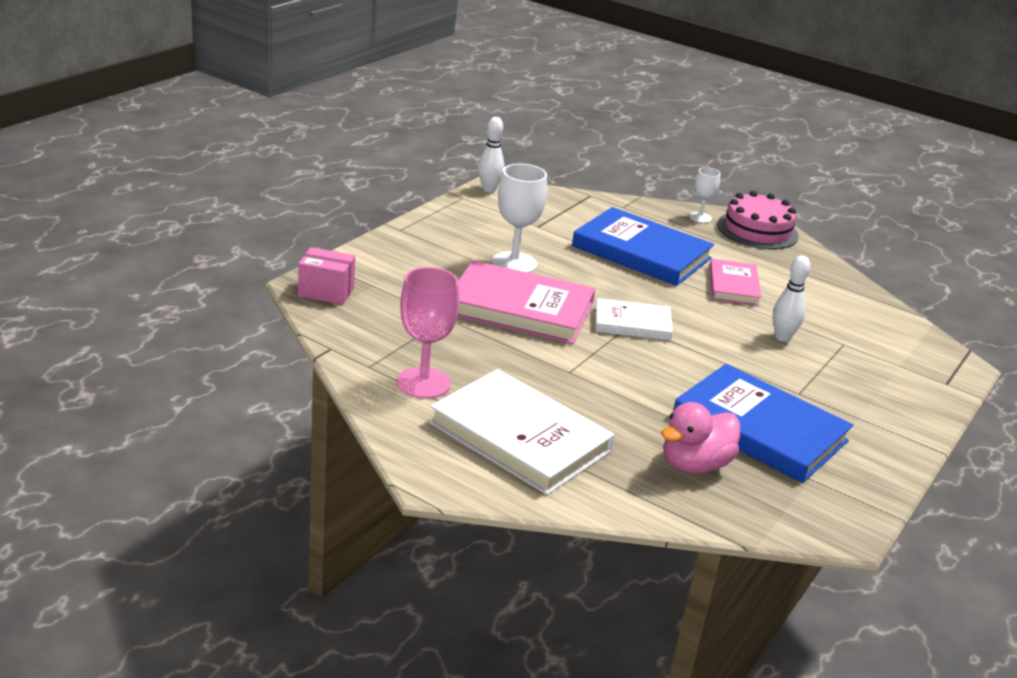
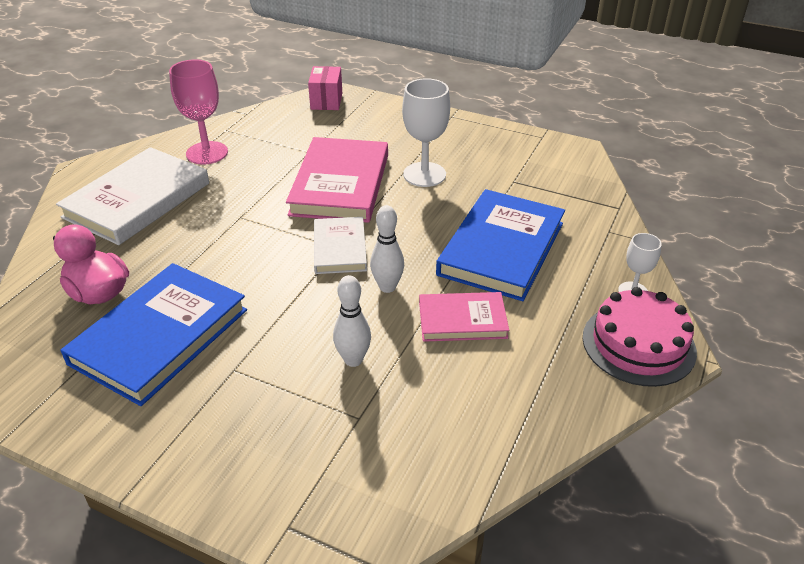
camera: 85 degrees right, 10 degrees up
(489, 189) = (572, 148): white bowling pin -> white bowling pin (387, 287)

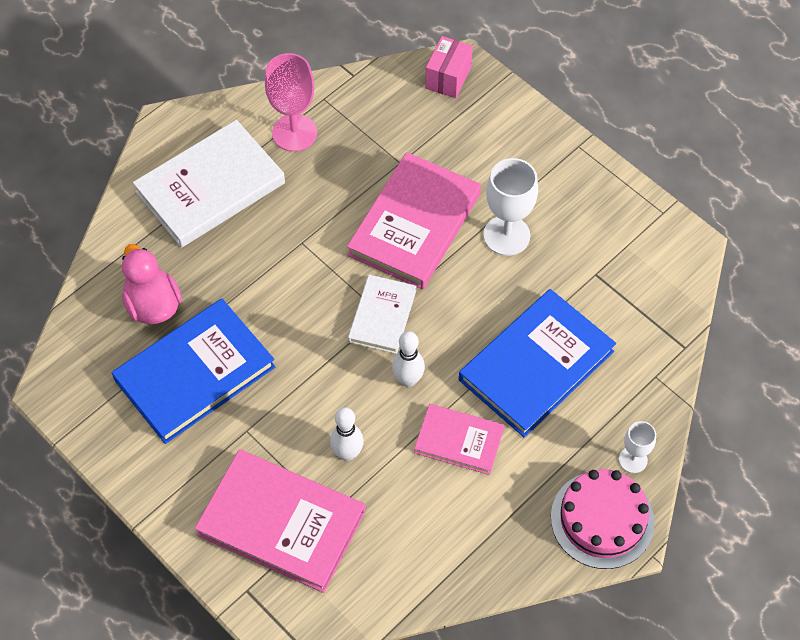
camera: 20 degrees right, 20 degrees up
(305, 443) = (281, 523): none -> pink book

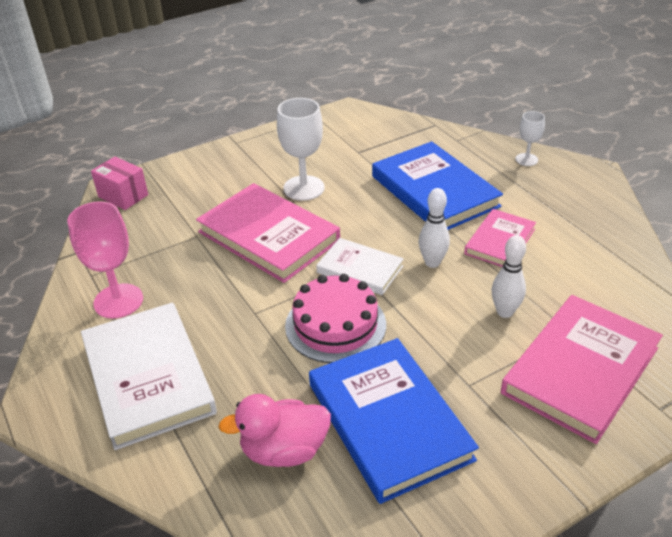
camera: 75 degrees left, 20 degrees down
(602, 519) = (577, 180): pink cake -> pink cake (335, 325)

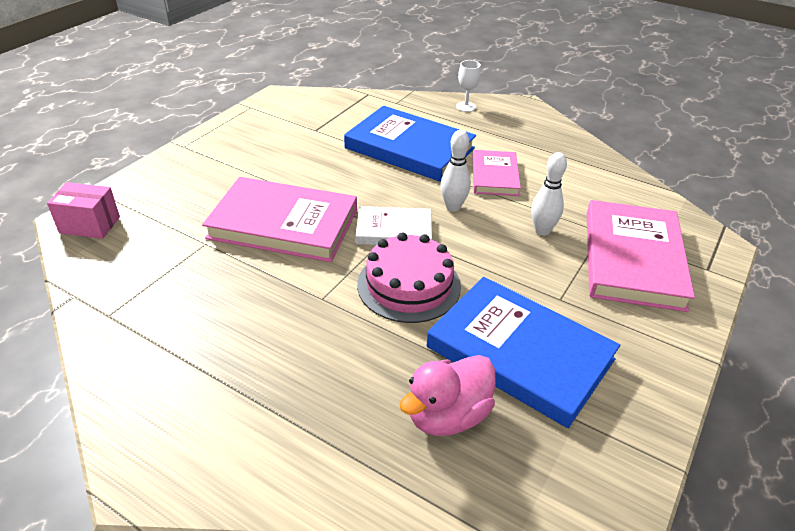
camera: 30 degrees left, 0 degrees up
(118, 301) = (162, 332): pink goblet -> none
(148, 377) = (254, 398): white book -> none
(304, 188) = (286, 172): white goblet -> none

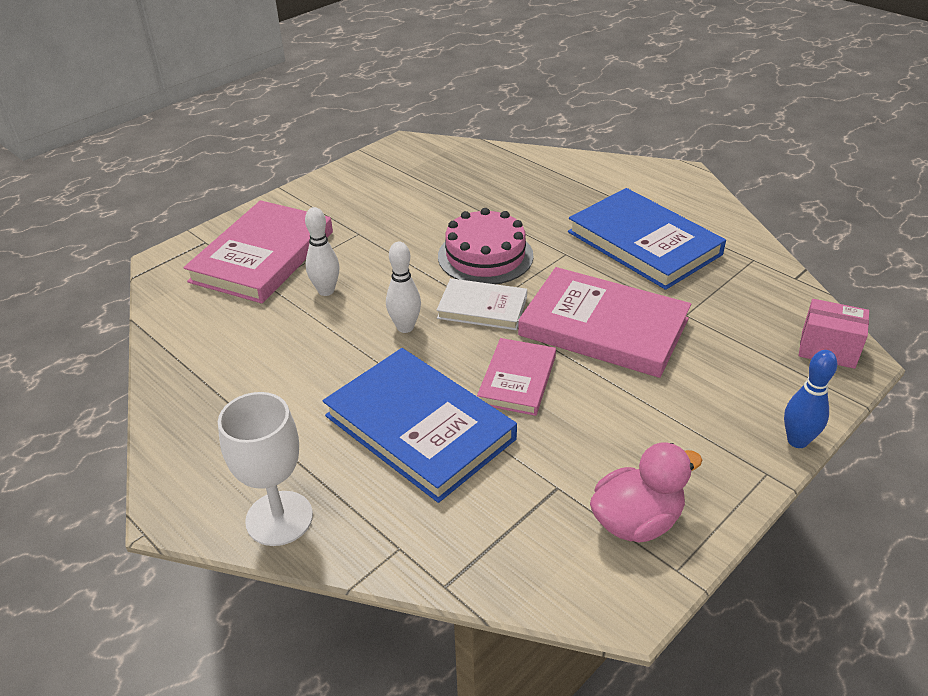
camera: 165 degrees left, 0 degrees up
(154, 163) = (797, 441): none -> blue bowling pin
(447, 415) = (487, 180): pink duck -> pink duck (636, 521)
(466, 107) = (279, 518): white goblet -> white goblet, size x1.78
(495, 176) = (328, 365): pink book -> pink book (517, 380)
(520, 353) = (417, 204): blue book -> blue book (643, 243)

